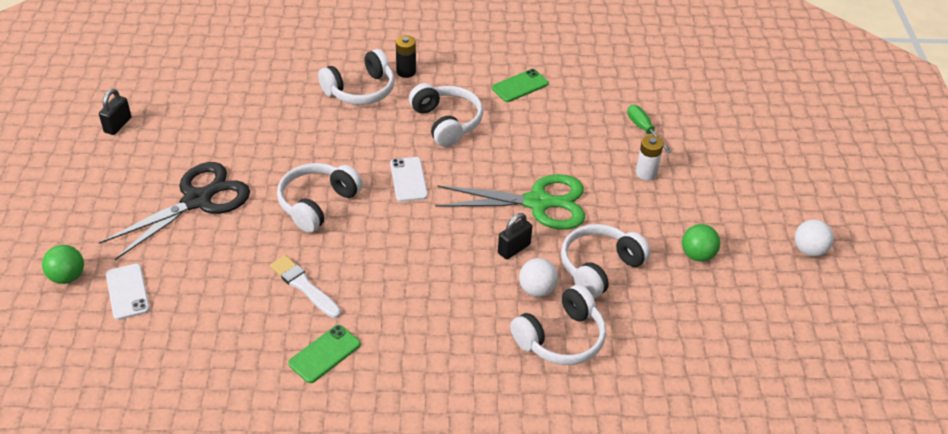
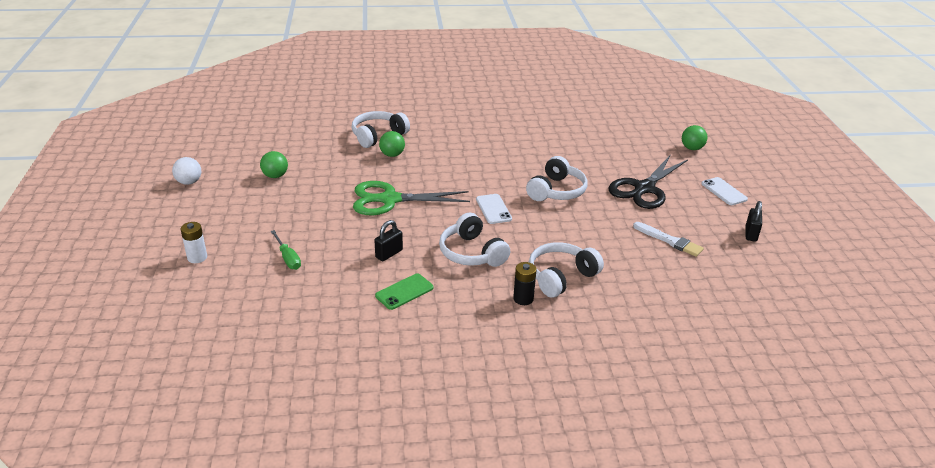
camera: 175 degrees right, 10 degrees down
(127, 292) = (649, 144): white phone -> white phone (724, 191)
(304, 286) = (543, 150): white brush -> white brush (669, 240)
(325, 354) = (517, 125): green phone -> none
(514, 249) = (408, 173): black padlock -> black padlock (389, 254)
(537, 290) = (392, 155): white ball -> green ball
(599, 267) = (348, 167): white headphones -> none
(646, 173) = (297, 224): white battery -> white battery (197, 257)

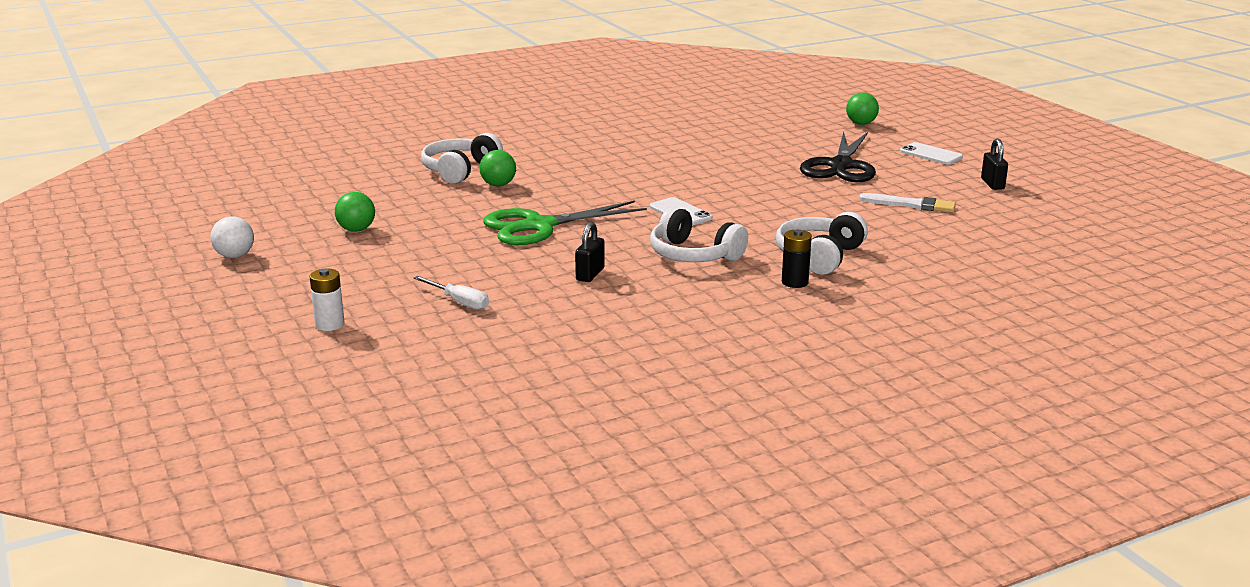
camera: 20 degrees left, 10 degrees down
(288, 258) = (459, 302): green screwdriver -> white screwdriver
(404, 292) = (645, 303): green phone -> none
(556, 191) = (741, 184): white headphones -> none

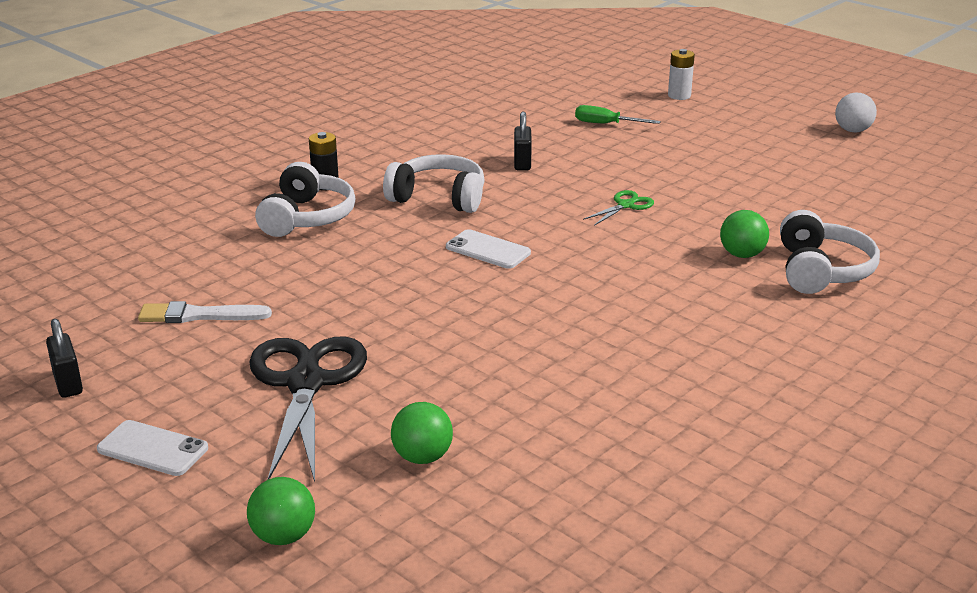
camera: 160 degrees right, 5 degrees up
(356, 230) = (797, 171): green ball -> green ball (422, 457)
(459, 302) = (606, 124): white screwdriver -> green screwdriver
(539, 226) = (626, 205): green scissors -> green scissors, size x0.45

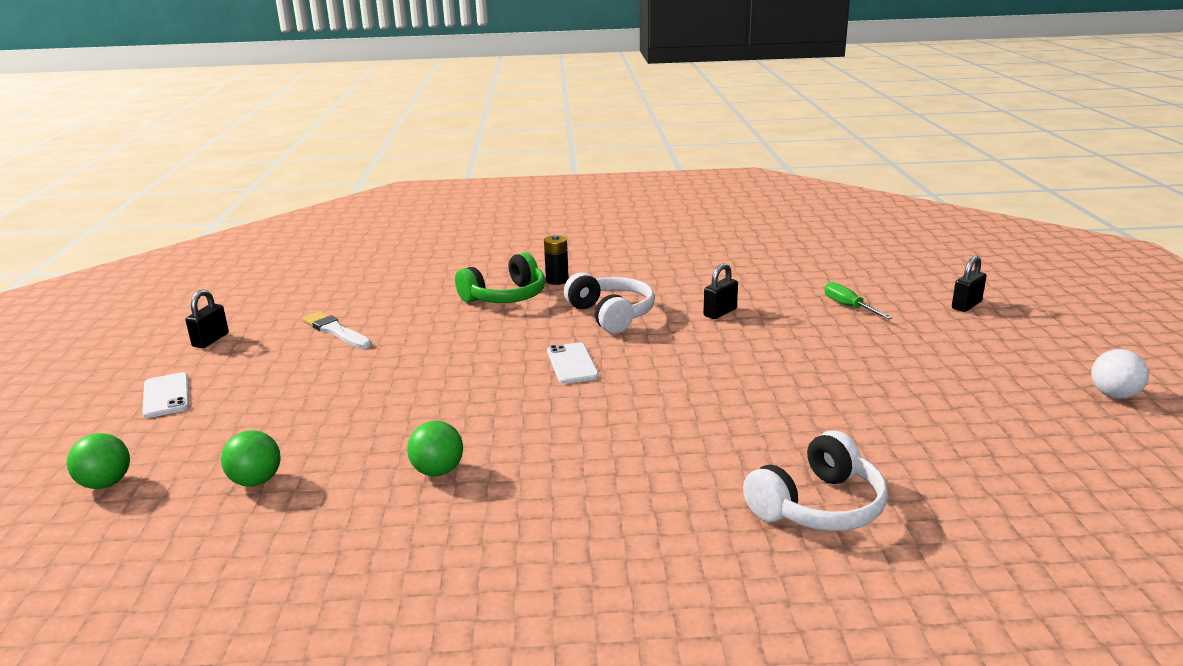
camera: 45 degrees right, 5 degrees down
(306, 383) = (300, 398): black scissors -> none
(307, 217) = (505, 297): white headphones -> green headphones
(626, 205) = (741, 374): green scissors -> none
(679, 96) = (966, 305): white battery -> black padlock
(742, 255) = (766, 456): green ball -> green ball (438, 471)

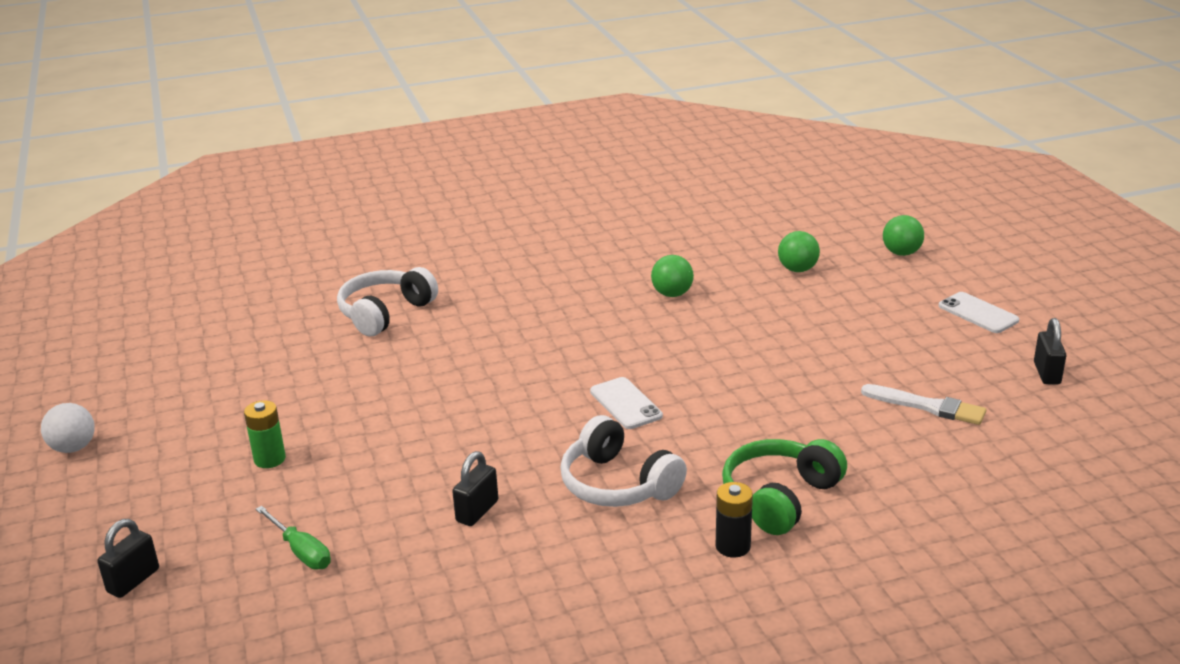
camera: 165 degrees right, 5 degrees up
(901, 362) = (269, 459): none -> green battery

